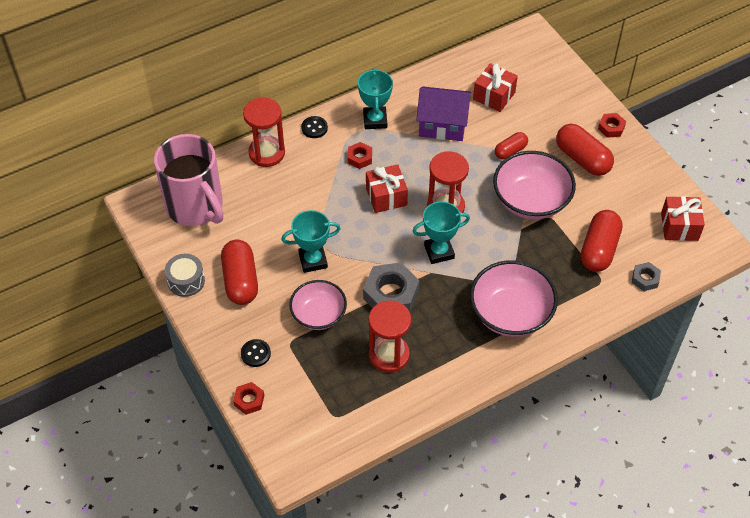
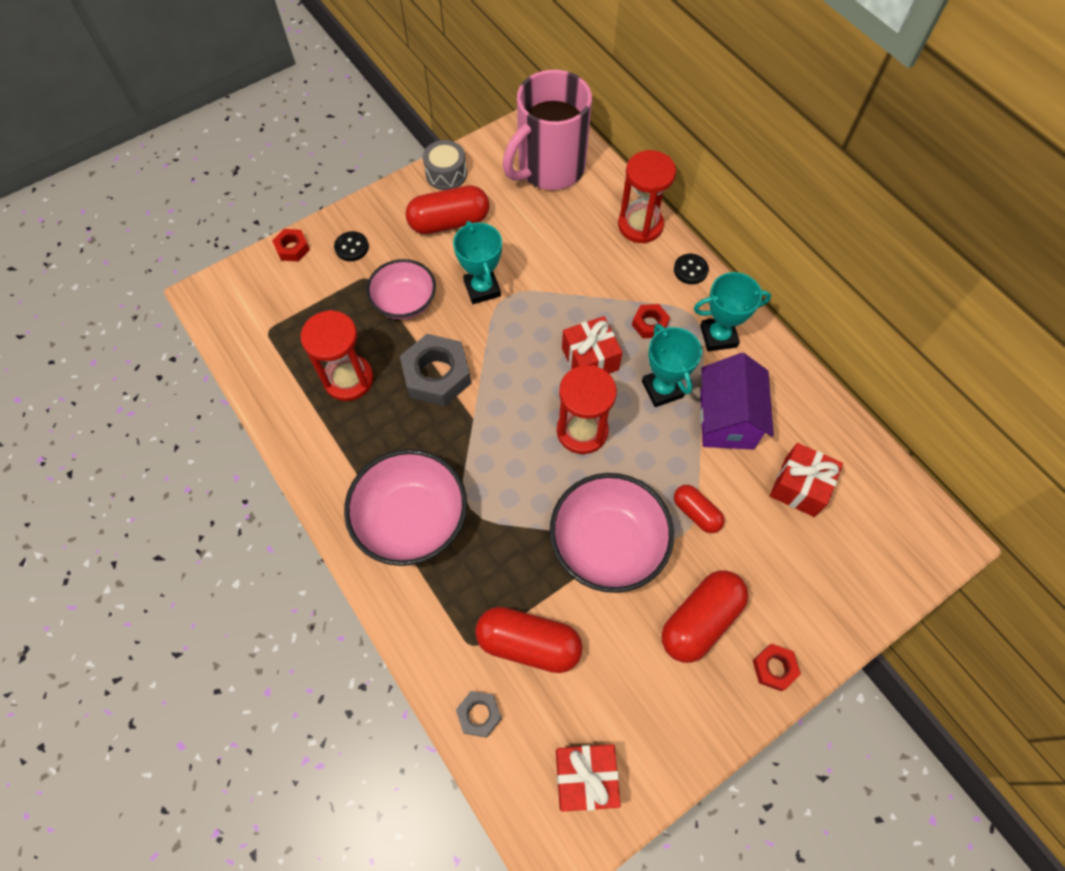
camera: 85 degrees right, 10 degrees up
(439, 252) = (506, 426): turquoise trophy -> turquoise trophy (662, 389)

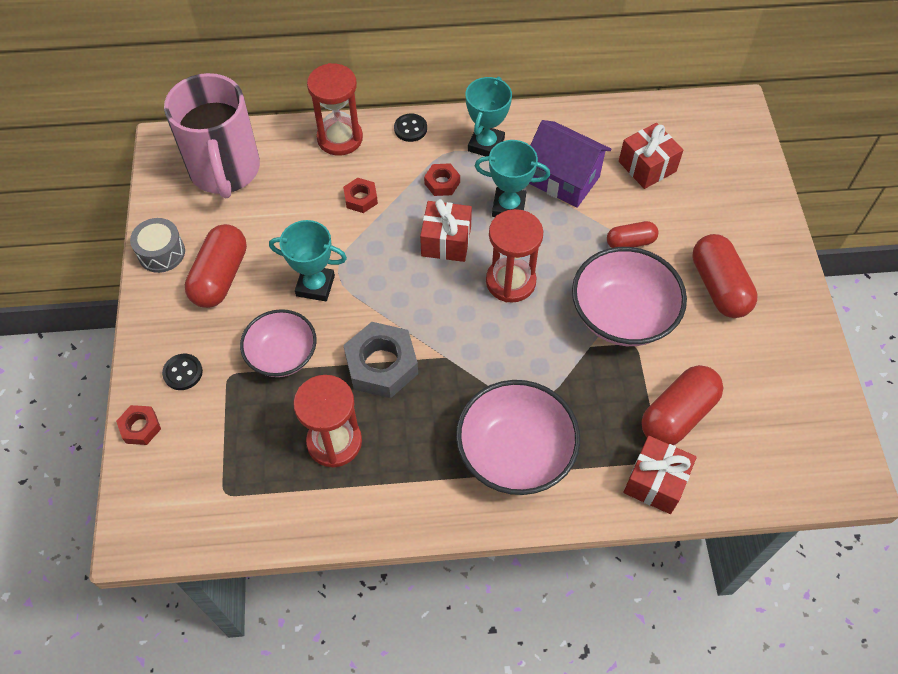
camera: 60 degrees left, 5 degrees down
(479, 714) = (719, 481): grey nut -> none
(585, 777) = (805, 428): red gift -> red gift (655, 482)
(774, 668) = (778, 260): red nut -> red nut (361, 198)

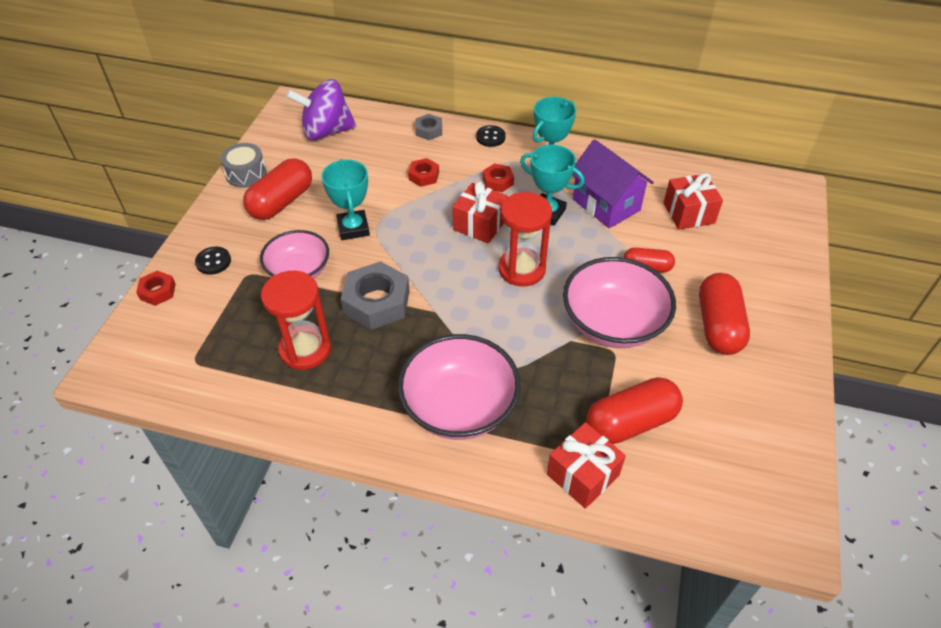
camera: 20 degrees right, 10 degrees down
(225, 171) = (326, 131): pink mug -> purple spinning top
(315, 286) = (353, 228): turquoise trophy -> turquoise trophy turned 45 degrees clockwise
(340, 138) = (429, 130): red hourglass -> grey nut

